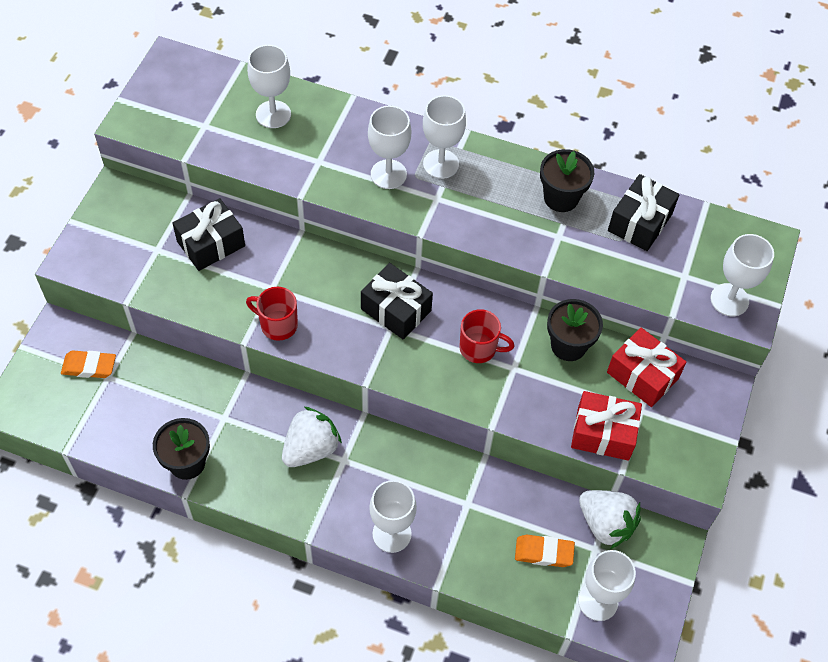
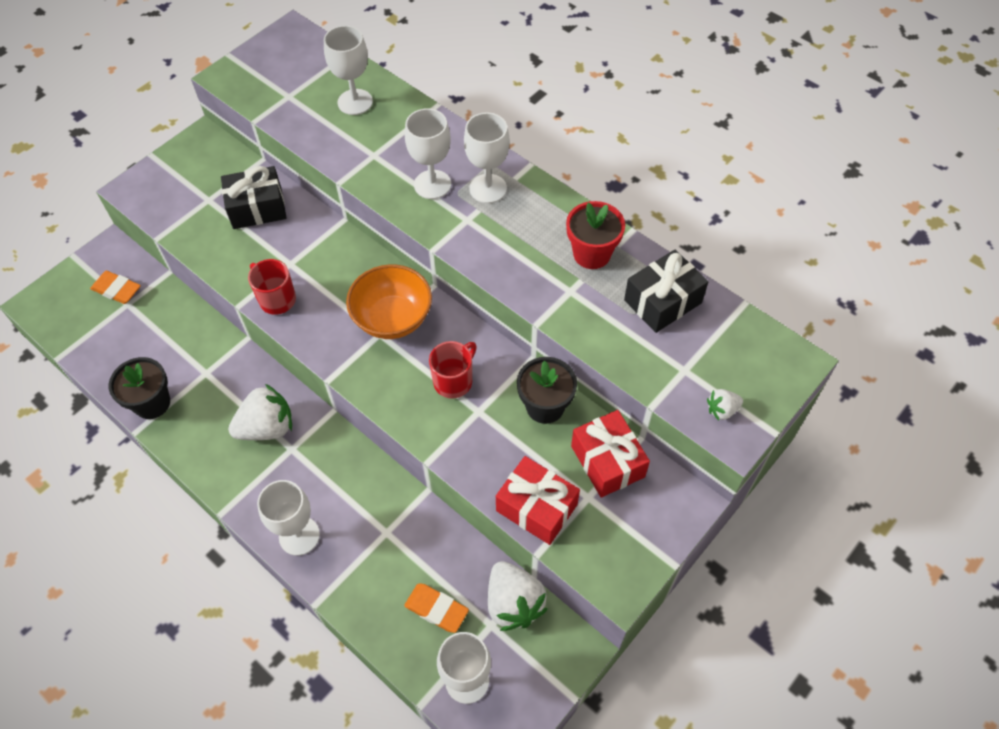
camera: 25 degrees right, 0 degrees up
(396, 310) = (393, 319): black gift -> orange bowl
(479, 348) = (454, 381): red mug -> red mug turned 90 degrees counterclockwise
(561, 198) = (592, 254): black flower pot -> red flower pot
(729, 300) = (722, 410): white goblet -> white strawberry

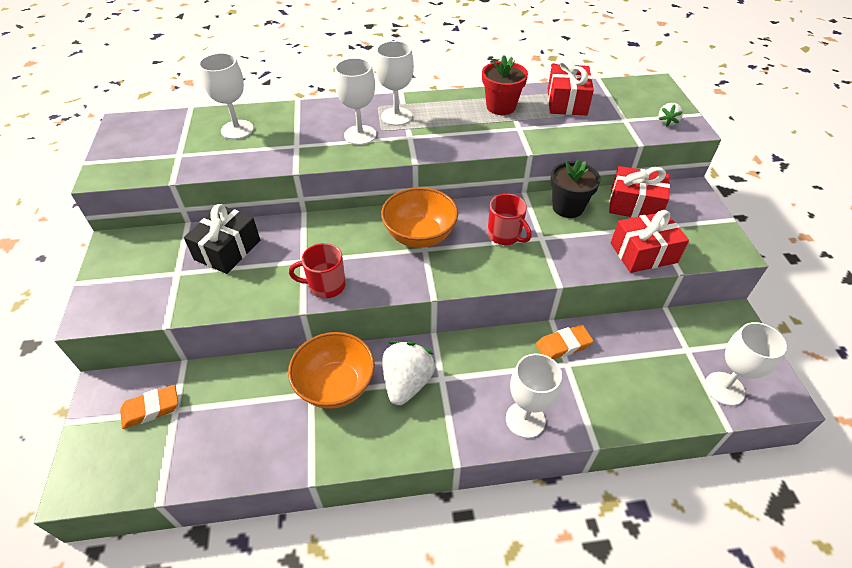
camera: 50 degrees left, 10 degrees down
(152, 403) = (297, 451): black flower pot -> none
(225, 382) = (336, 385): none -> orange bowl
(436, 609) = (654, 372): orange eraser -> orange eraser (563, 345)
(454, 381) = (505, 235): red mug -> red mug turned 150 degrees clockwise
(513, 603) = (678, 328): white strawberry -> none
(662, 301) = (566, 102): black gift -> red gift

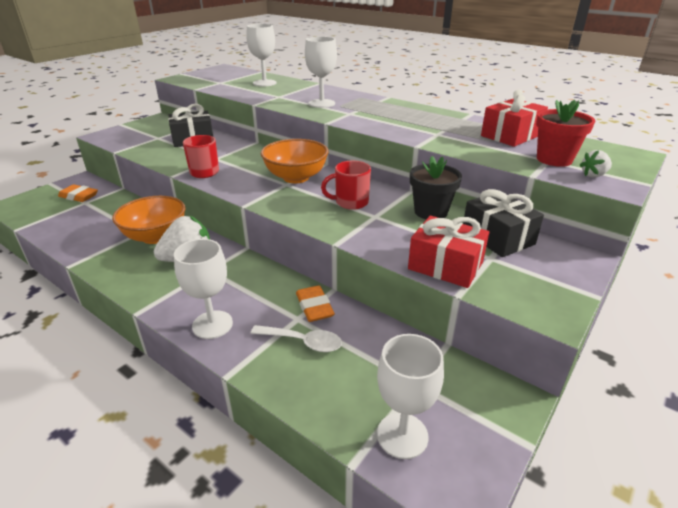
camera: 45 degrees right, 15 degrees down
(396, 116) = (361, 104): white goblet -> none
(501, 107) = (446, 121): red flower pot -> red flower pot (554, 159)
(505, 235) = (350, 202): red mug -> red mug turned 75 degrees clockwise
(563, 345) = (314, 307): orange eraser -> orange eraser turned 45 degrees clockwise
(597, 378) = (303, 342): none -> white spoon
(634, 205) = (497, 237): red gift -> black gift

